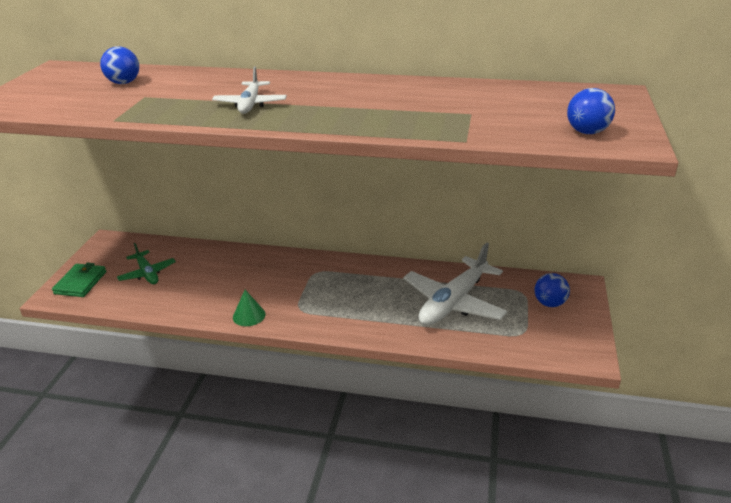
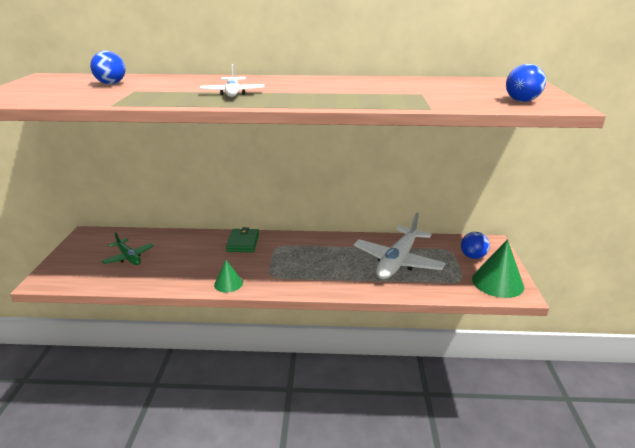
camera: 10 degrees left, 5 degrees down
(80, 283) = (67, 268): green wallet -> green wallet (243, 242)
(568, 340) = (497, 282): none -> green cone

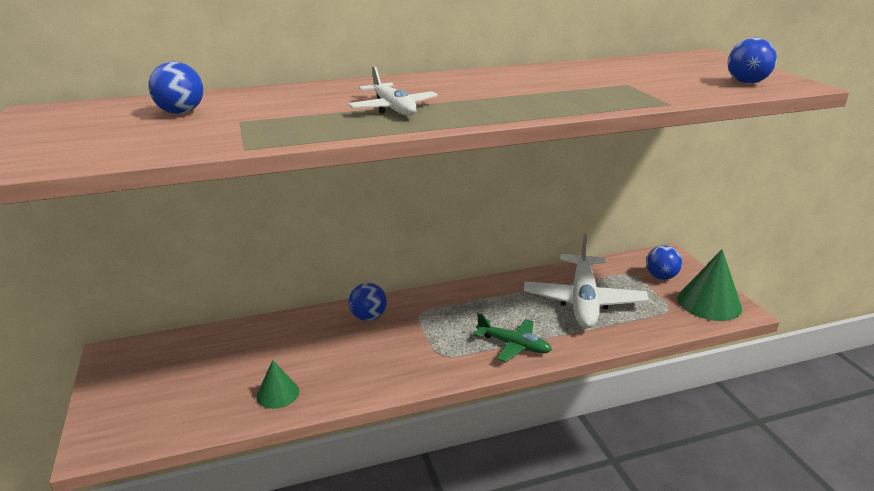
camera: 20 degrees left, 0 degrees up
(129, 257) = (212, 375): green plane -> green plane (514, 345)
(228, 283) = (393, 380): green cone -> green cone (278, 393)
(243, 242) = (368, 317): green wallet -> blue ball

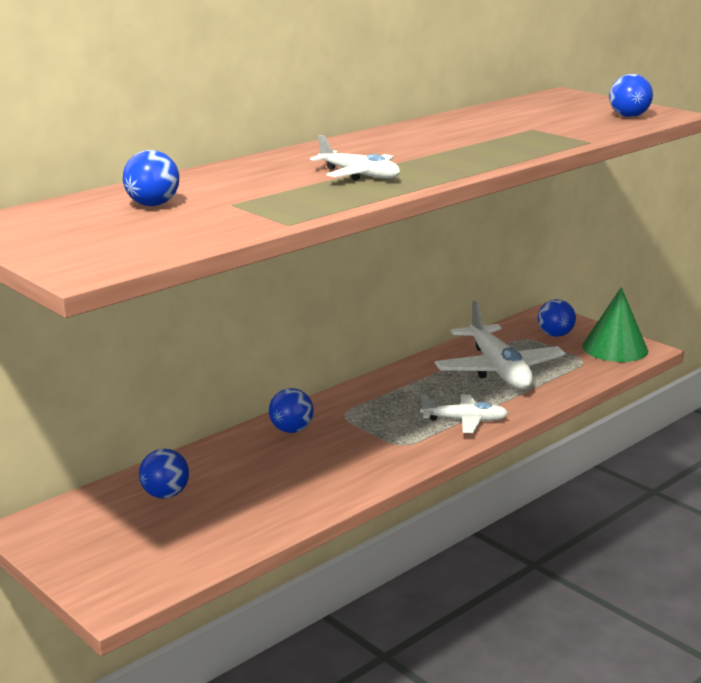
camera: 25 degrees left, 5 degrees down
(227, 352) = (165, 494): none -> blue ball
(278, 393) = (265, 513): green cone -> none
(514, 345) = (464, 421): green plane -> white plane

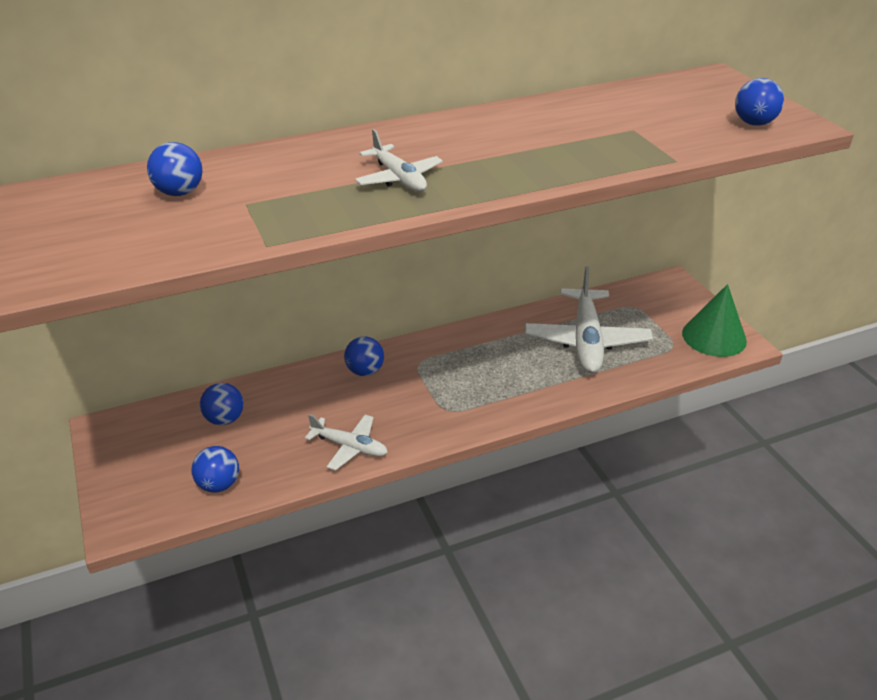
camera: 20 degrees right, 15 degrees up
(464, 421) = (519, 395): white plane -> white plane (349, 447)
(555, 335) = (665, 308): blue ball -> blue ball (219, 484)

